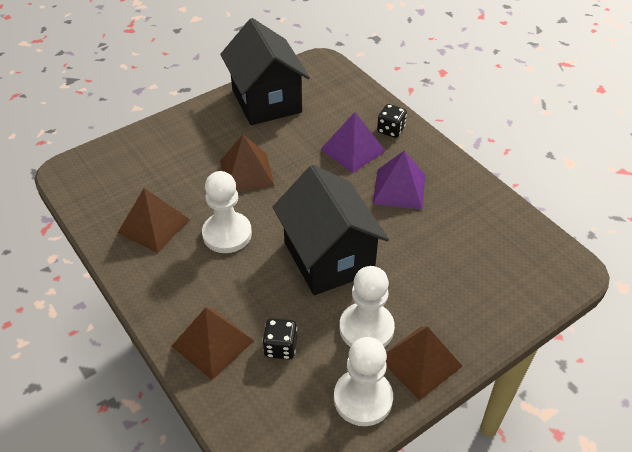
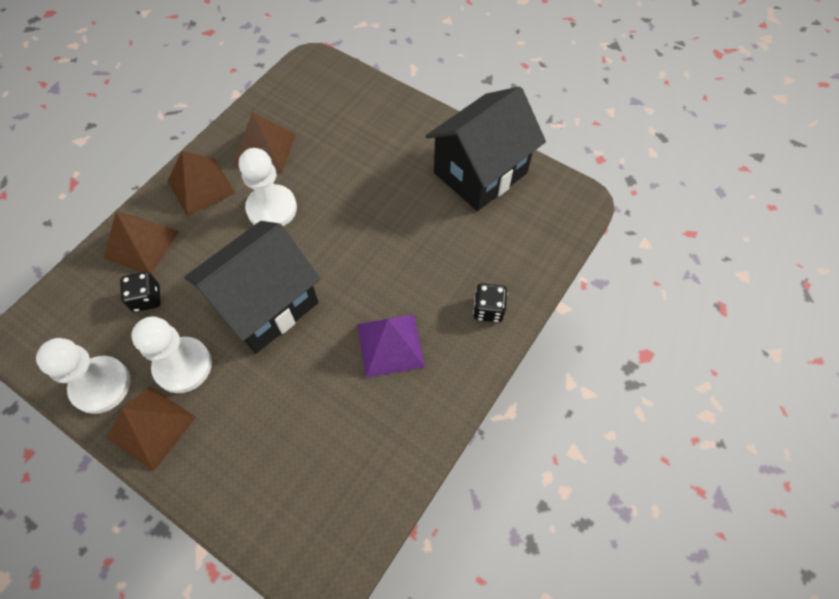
camera: 70 degrees right, 15 degrees up
(247, 172) = (361, 194): brown pyramid -> brown pyramid (201, 187)
(352, 150) = (436, 280): purple pyramid -> none

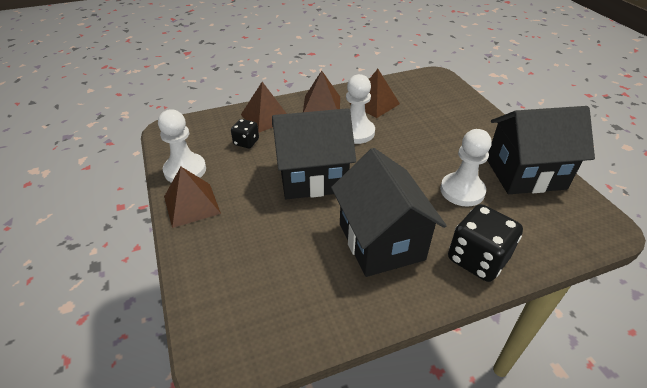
camera: 35 degrees right, 20 degrees down
(183, 366) = (237, 183): white pawn -> white pawn (462, 191)
(390, 345) = (381, 241): purple pyramid -> black house
(488, 309) = (477, 259): black dice -> black dice, size x1.81

